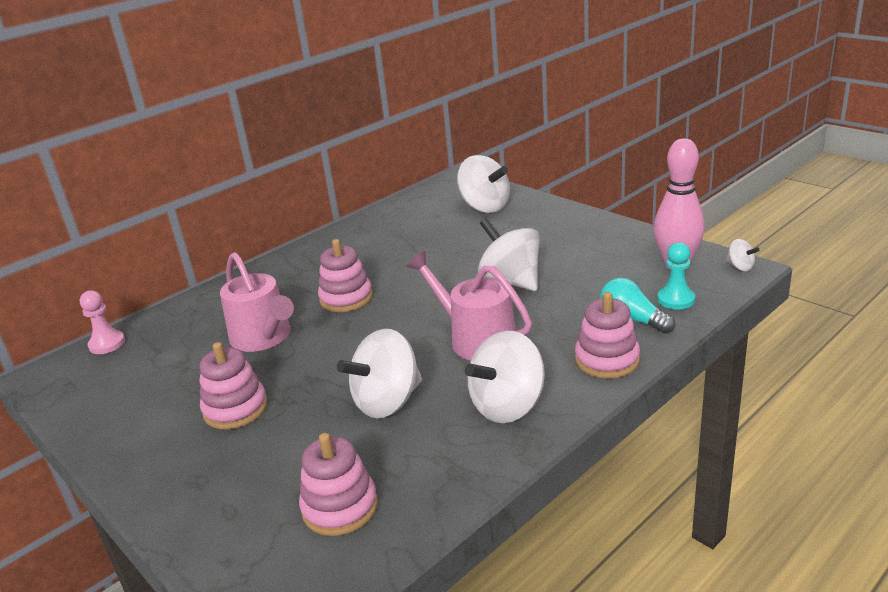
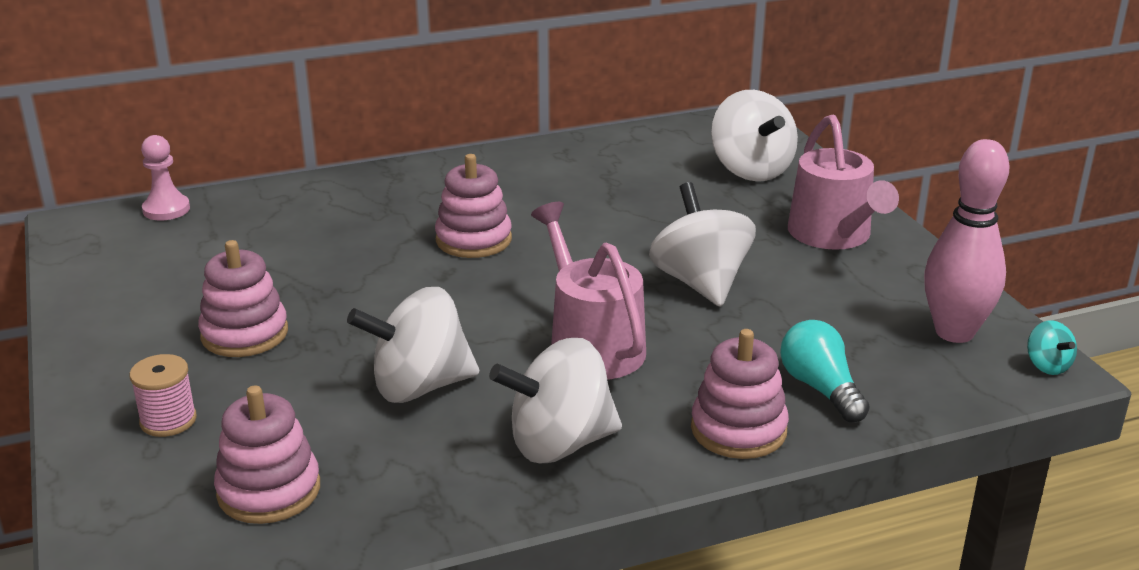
camera: 20 degrees right, 0 degrees up
(226, 486) = (168, 420): none -> pink spool
(264, 337) = (340, 258): pink watering can -> pink watering can (833, 235)
(676, 299) = (908, 381): turquoise pawn -> none
(740, 267) = (1047, 366): white spinning top -> turquoise spinning top

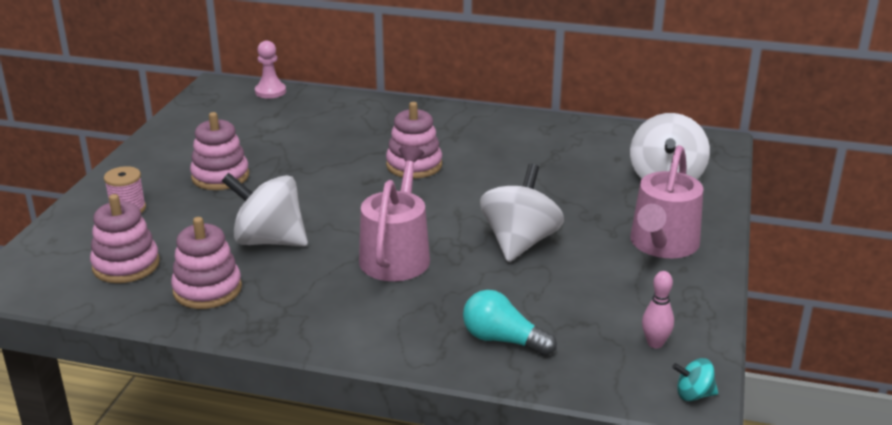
camera: 35 degrees right, 0 degrees up
(559, 443) = (299, 304): white spinning top -> none
(738, 430) = (413, 342): pink stacking toy -> pink stacking toy (207, 289)
(820, 388) = (503, 340): turquoise light bulb -> turquoise light bulb turned 75 degrees counterclockwise
(954, 332) = (655, 343): pink bowling pin -> pink bowling pin, size x0.48
(1047, 366) = (693, 394): turquoise spinning top -> turquoise spinning top turned 75 degrees clockwise

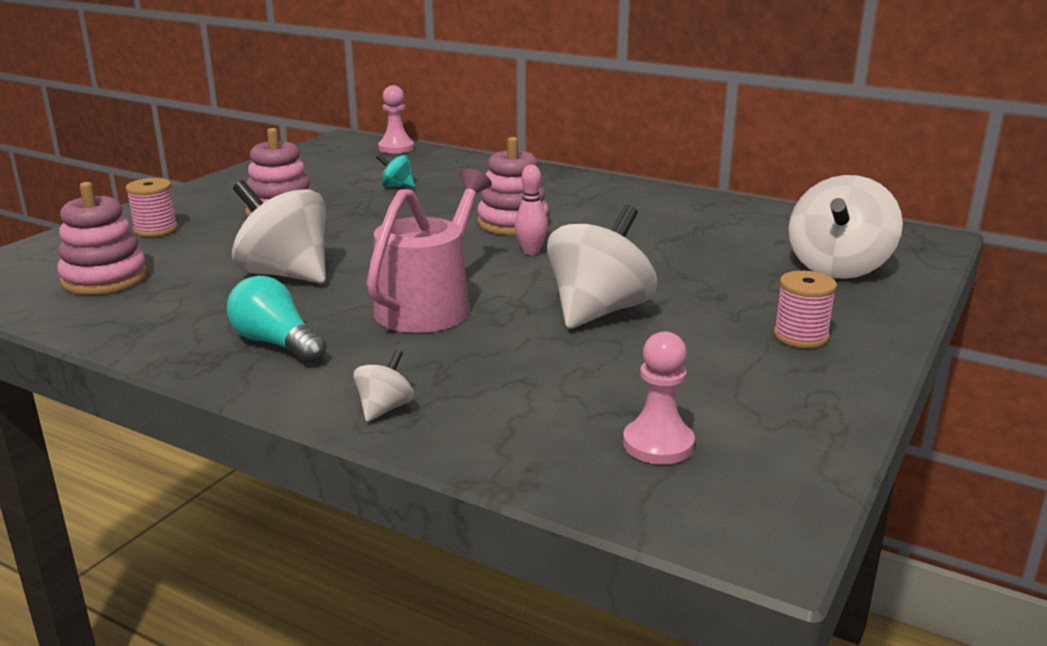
camera: 15 degrees right, 5 degrees down
(207, 289) = (173, 313): pink stacking toy -> none
(418, 347) = (385, 408): none -> white spinning top
(503, 340) = (507, 417): turquoise light bulb -> turquoise light bulb (277, 343)
(607, 344) = (658, 444): none -> pink pawn
(655, 343) = (733, 453): pink bowling pin -> pink bowling pin (531, 252)
(662, 244) = (800, 336): pink watering can -> pink spool
(693, 394) = (764, 533): turquoise spinning top -> turquoise spinning top (397, 186)

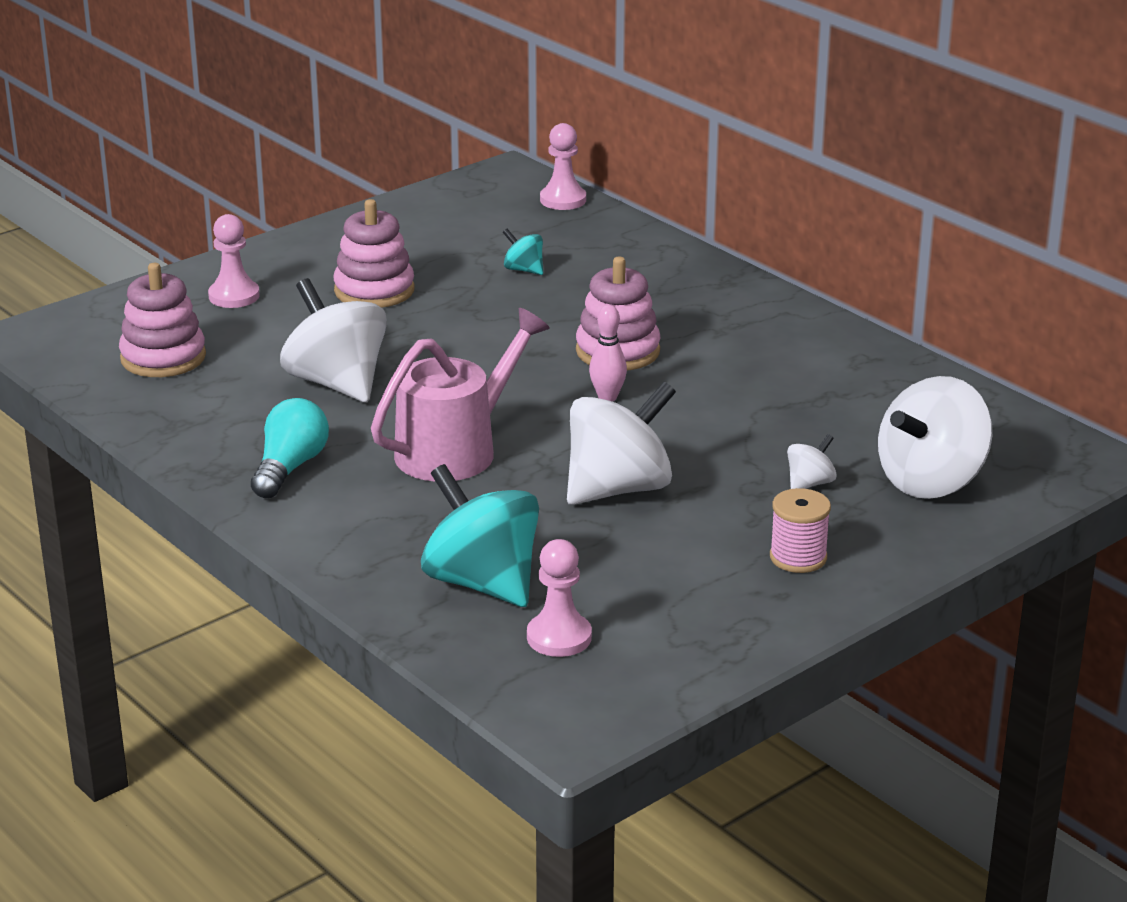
camera: 20 degrees right, 5 degrees up
(156, 229) = (234, 296): pink spool -> pink pawn
(277, 343) = (290, 467): turquoise light bulb -> turquoise light bulb turned 45 degrees clockwise
(385, 408) = (349, 555): white spinning top -> white spinning top (810, 483)
(539, 408) = (482, 583): none -> turquoise spinning top

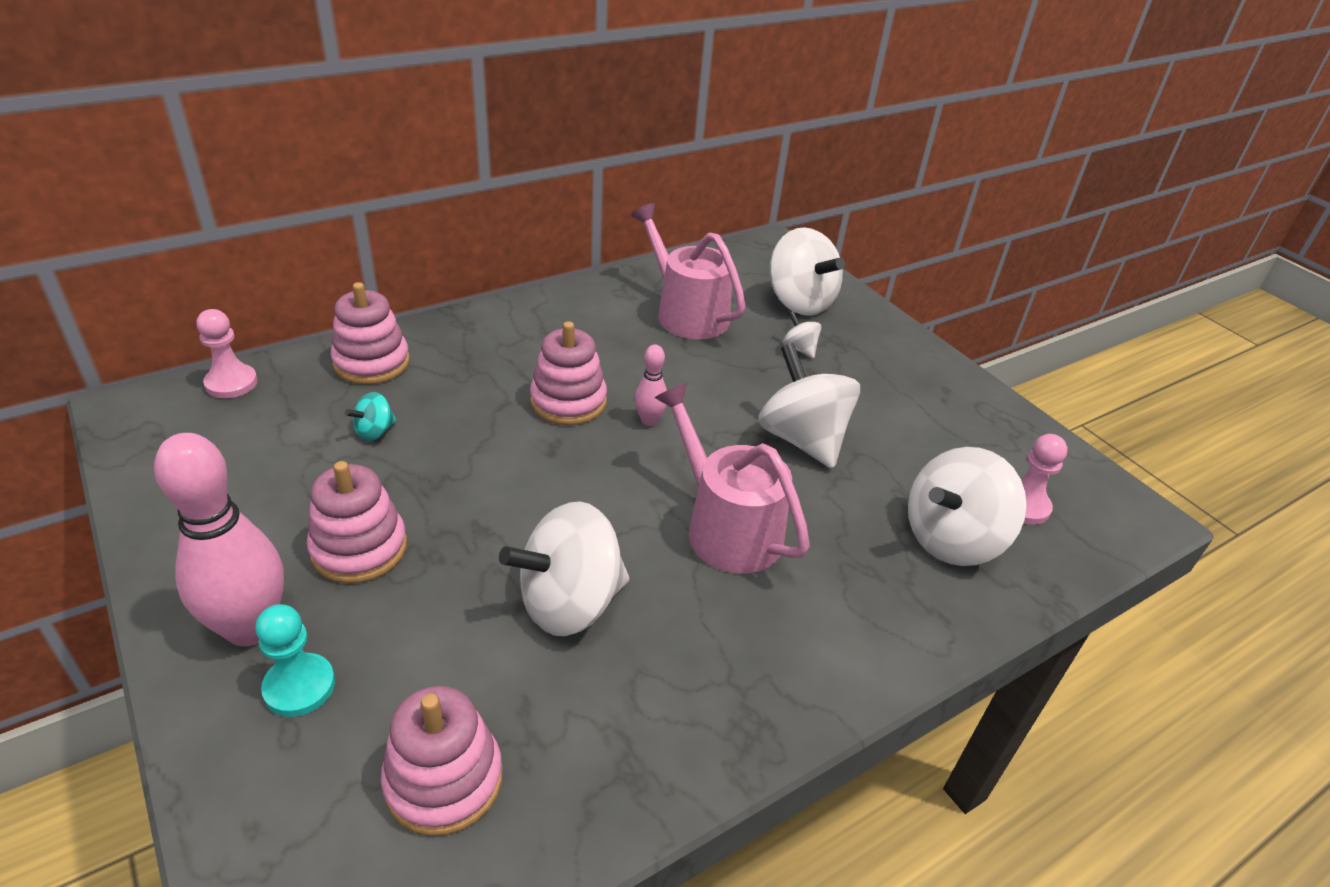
camera: 85 degrees left, 10 degrees up
(234, 296) = (299, 686): pink pawn -> turquoise pawn
(283, 269) = (250, 628): none -> pink bowling pin
(290, 467) = (747, 660): turquoise light bulb -> none
(482, 583) = (951, 539): turquoise spinning top -> white spinning top
(628, 249) = (371, 363): none -> pink stacking toy
(798, 557) = (898, 373): pink spool -> none
(841, 403) = (686, 313): none -> pink watering can

